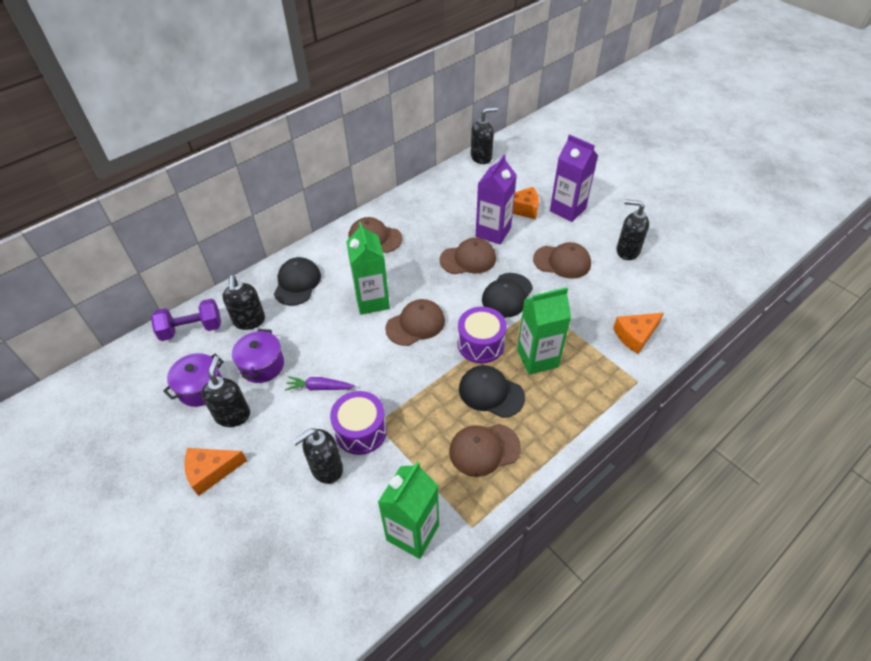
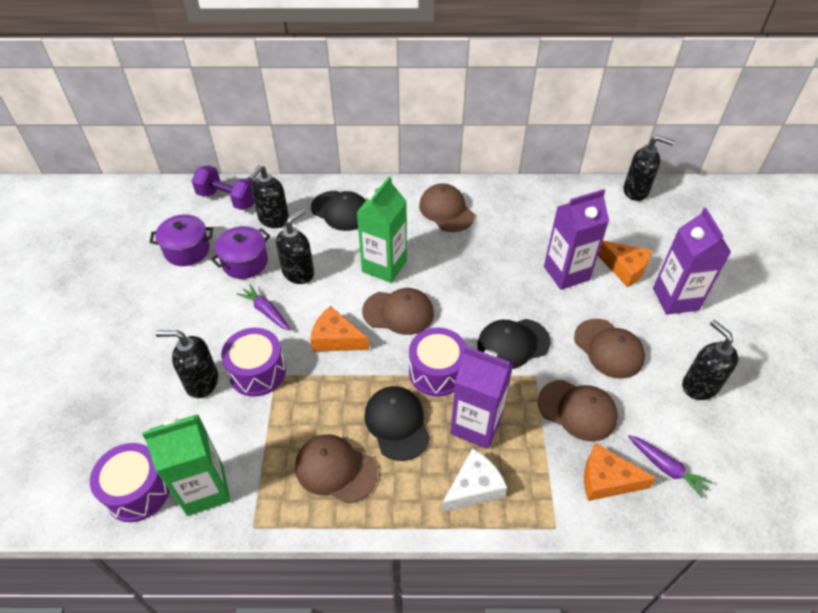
camera: 40 degrees right, 0 degrees up
(211, 471) = (128, 320): orange cheese -> orange cheese (336, 339)
(233, 415) = (185, 287): black soap dispenser -> black soap dispenser (298, 273)
(297, 283) = (341, 211): black cap -> black cap turned 75 degrees clockwise
(364, 575) = (138, 491): none -> purple drum
(468, 259) = (512, 284): brown cap -> brown cap (577, 410)
(537, 358) = (476, 425): green carton -> purple carton
(574, 394) = (473, 487): none -> white cheese
(656, 307) = (666, 468): none -> purple carrot

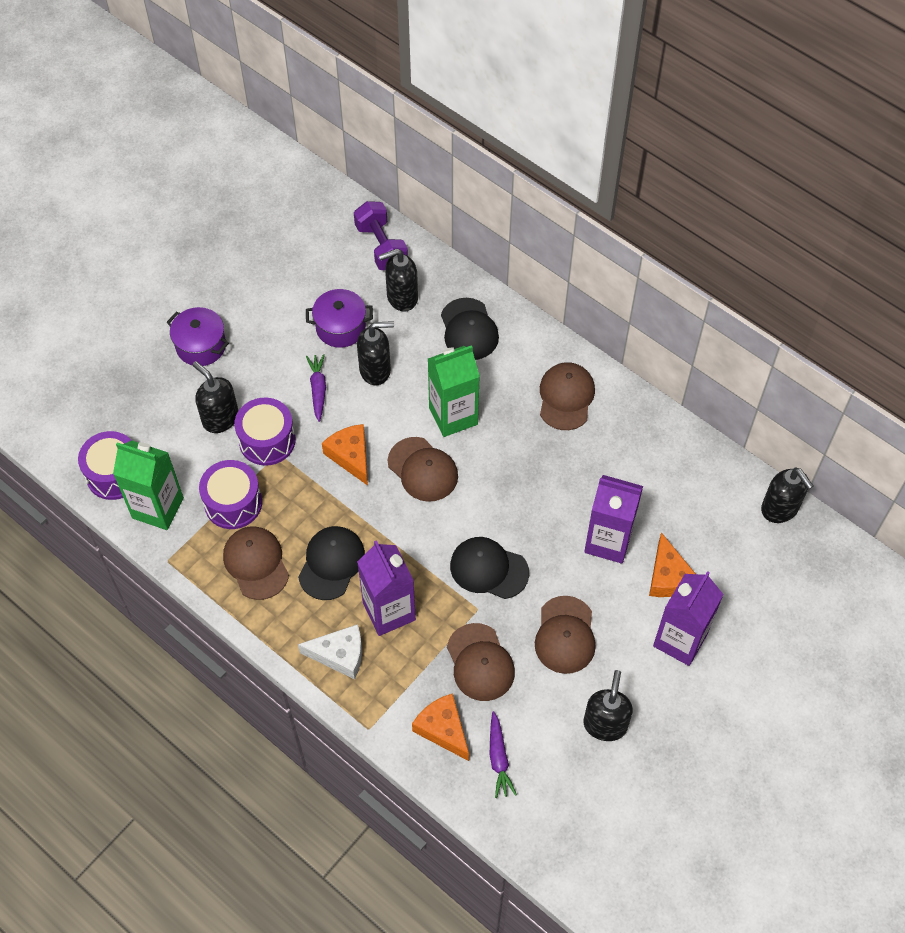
camera: 40 degrees right, 10 degrees up
(187, 250) = (304, 280): purple pot -> purple pot (201, 346)
(437, 372) = (402, 545): purple drum -> purple drum (233, 503)

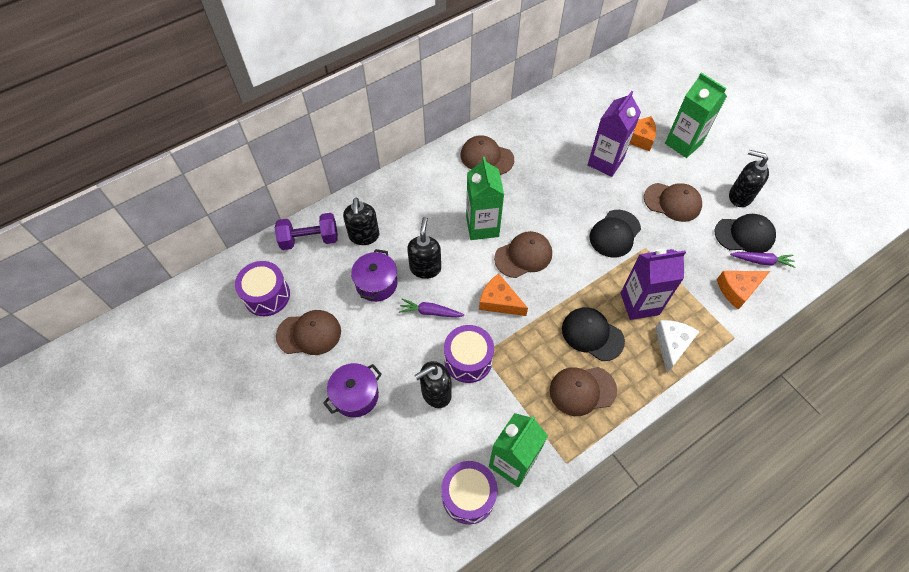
camera: 75 degrees left, 0 degrees up
(233, 503) = (522, 398): purple drum -> purple drum (267, 295)
(351, 456) = (499, 301): orange cheese -> orange cheese turned 45 degrees clockwise
(469, 329) = (410, 200): black cap -> black cap (744, 235)
(480, 662) = (688, 255): brown cap -> brown cap (309, 333)
(680, 640) = (683, 143): purple carton -> green carton
(780, 509) = (599, 73): black soap dispenser -> none

